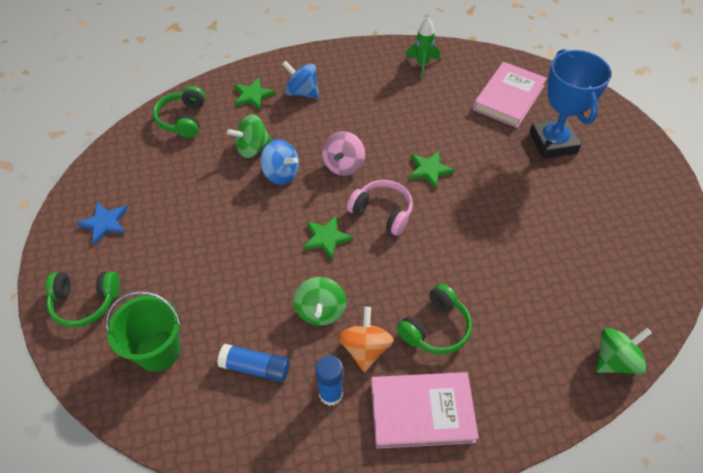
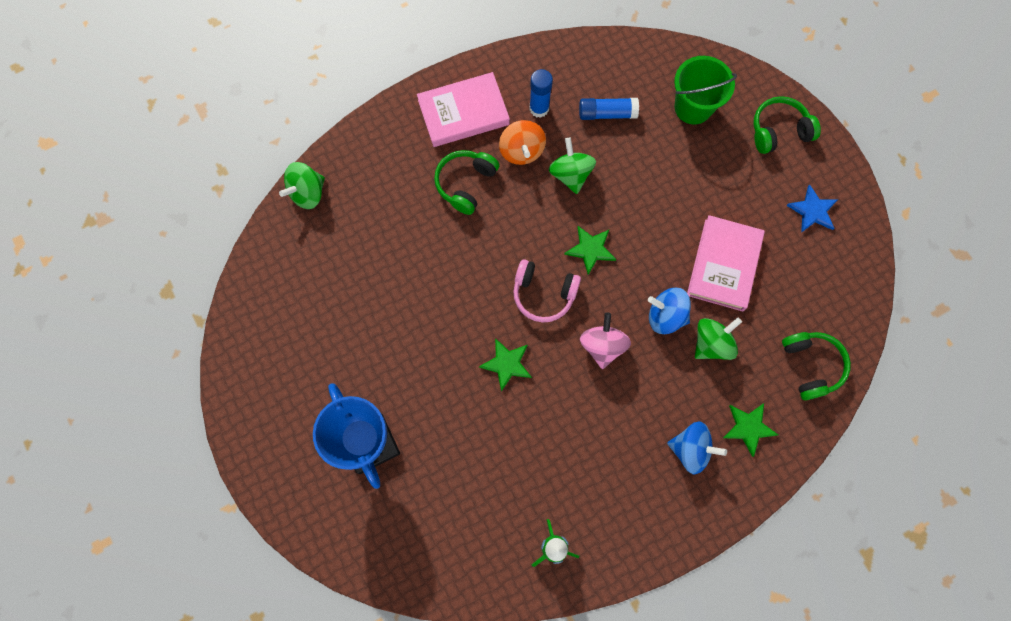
camera: 165 degrees right, 20 degrees up
(508, 98) = (430, 510): pink book -> pink book (723, 265)

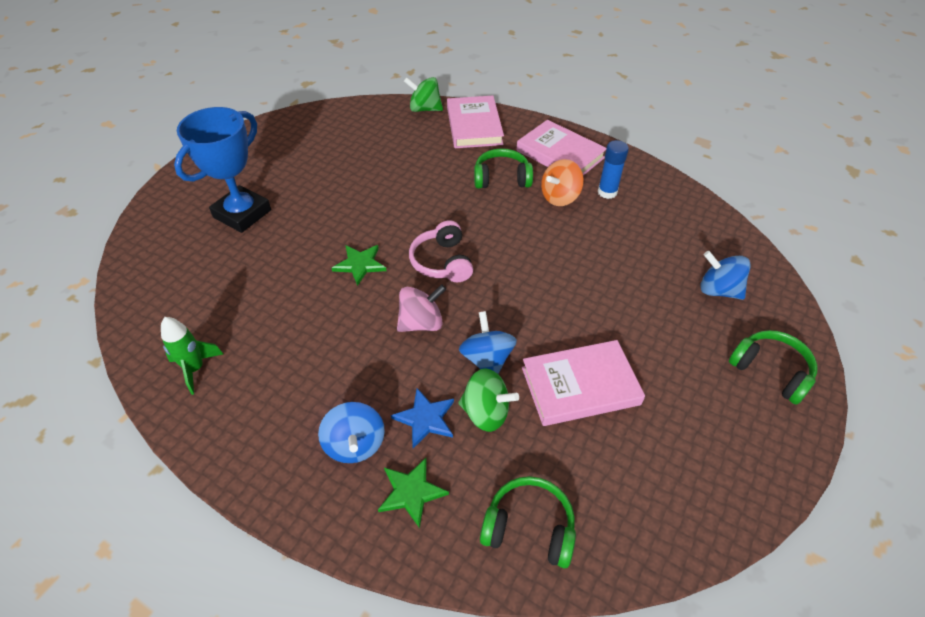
camera: 60 degrees right, 25 degrees down
(369, 162) = (474, 126): none -> pink book
(570, 174) = (568, 234): green spinning top -> none
(590, 249) = (509, 276): green star -> none
(607, 113) = (647, 234): blue glue stick -> none
(693, 107) = (718, 290): green bucket -> blue spinning top
(810, 365) = (529, 528): green headphones -> green headphones turned 120 degrees counterclockwise
(812, 211) = (715, 444): blue star -> blue star (425, 418)

